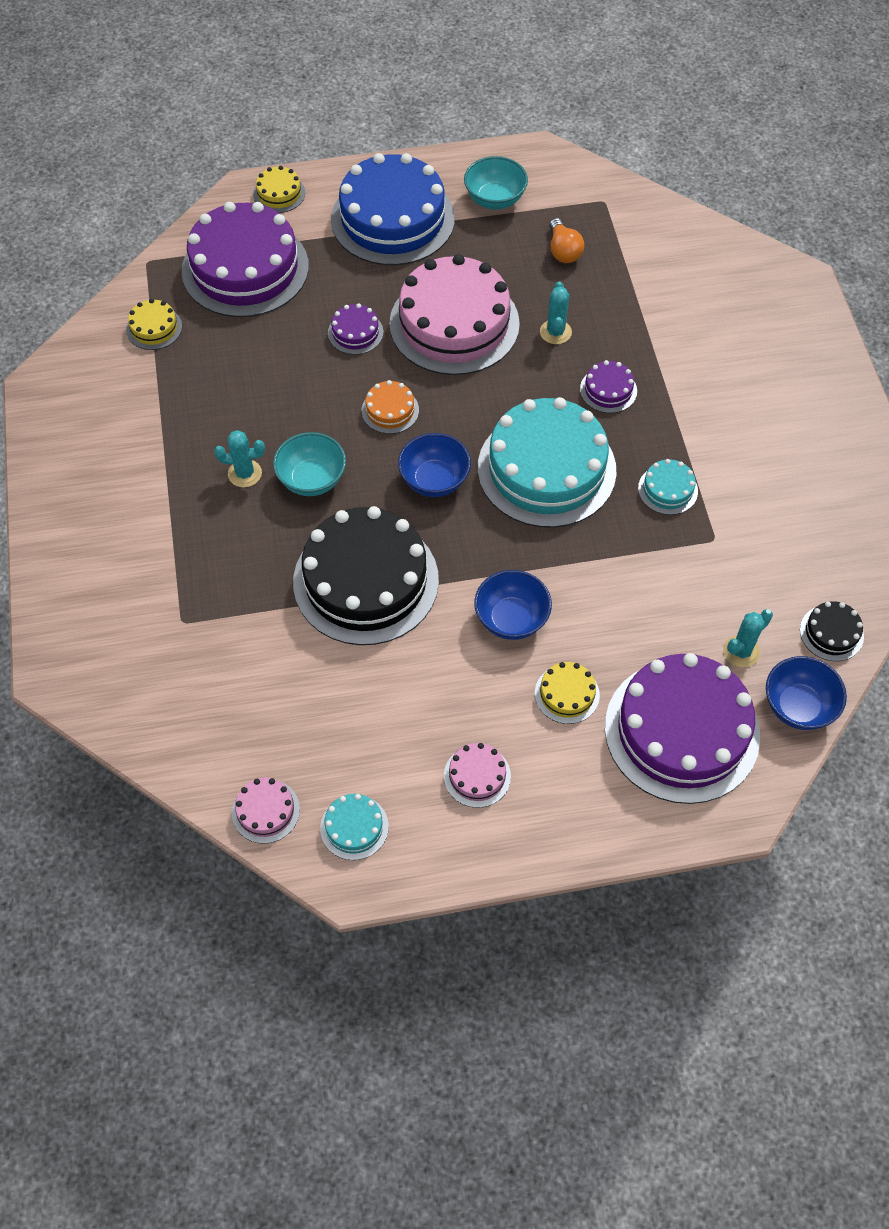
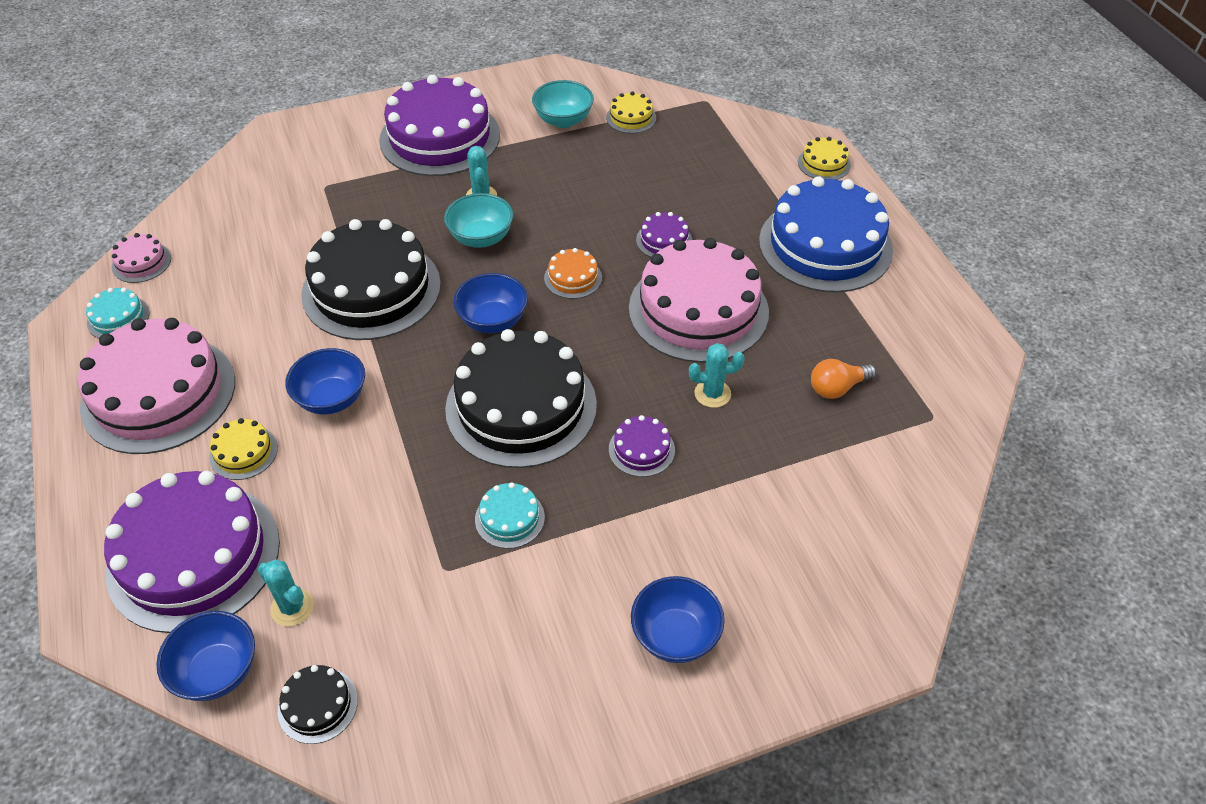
camera: 80 degrees right, 10 degrees down
(245, 268) = (719, 158): purple cake -> purple cake (440, 137)
(477, 776) = (159, 394): pink cake -> pink cake, size x2.35
(495, 199) = (890, 320): turquoise bowl -> turquoise bowl (563, 120)
(546, 469) = (521, 406): turquoise cake -> black cake
(785, 397) = (675, 635): none -> blue bowl

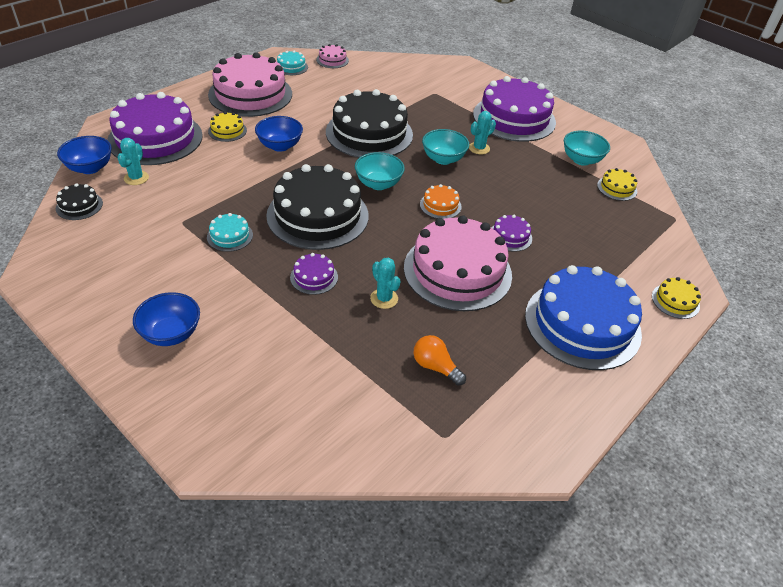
camera: 60 degrees right, 5 degrees down
(493, 321) = (378, 184): blue bowl -> turquoise bowl

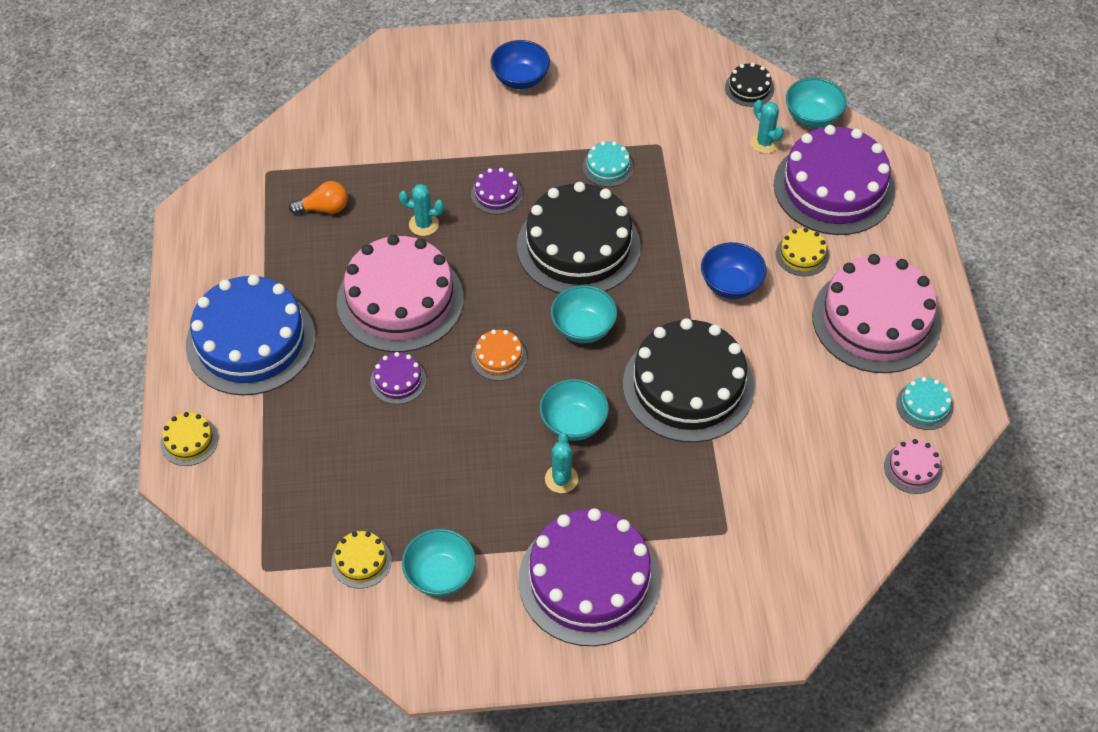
camera: 135 degrees right, 10 degrees up
(90, 168) = (812, 117): blue bowl -> turquoise bowl

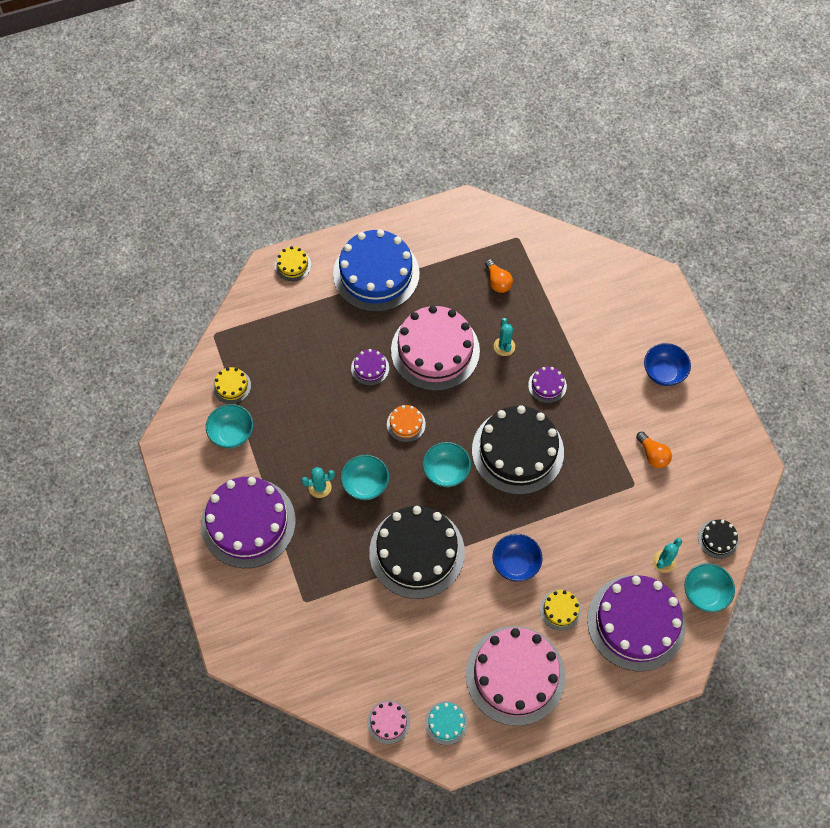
camera: 75 degrees right, 10 degrees up
(608, 167) = (598, 453): turquoise cake -> none
(626, 117) = (653, 455): none -> orange light bulb

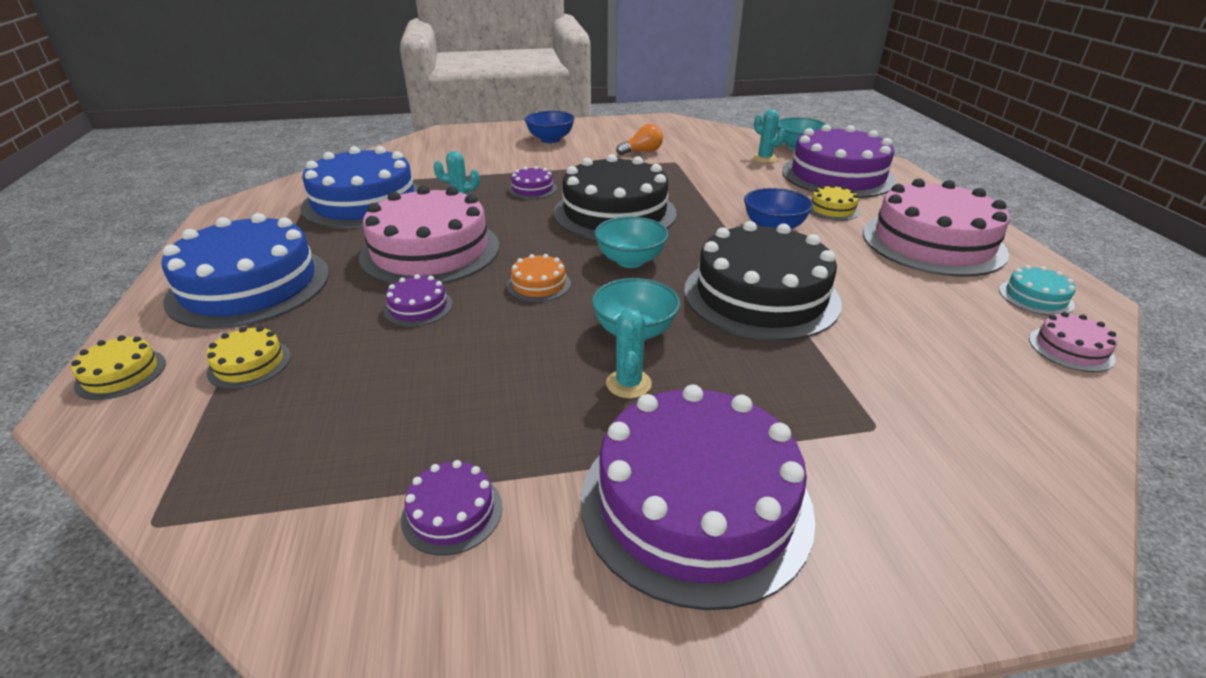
camera: 80 degrees left, 30 degrees down
(232, 386) = (324, 501): yellow cake -> yellow cake (249, 364)
(232, 433) = (452, 512): turquoise bowl -> purple cake
(497, 281) = (364, 202): orange light bulb -> blue cake
(718, 539) = (739, 137): black cake -> none

